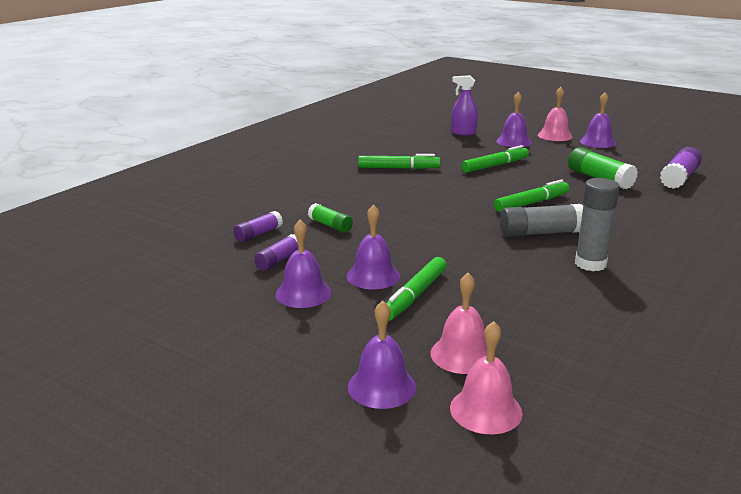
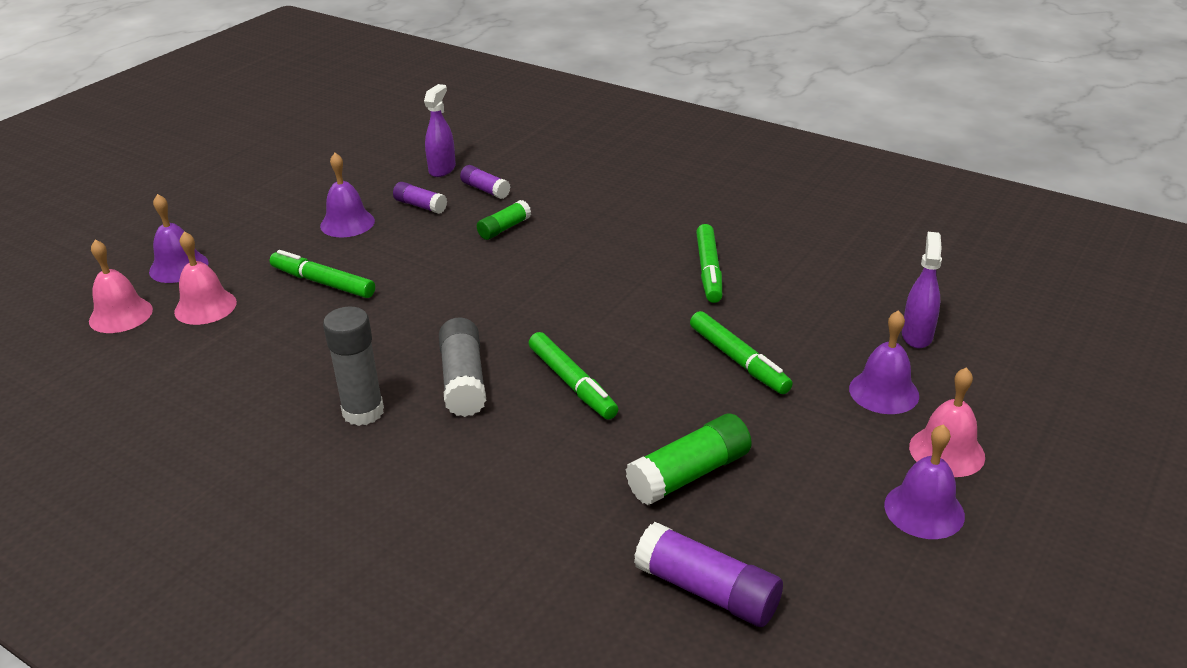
camera: 90 degrees right, 10 degrees up
(206, 254) = (442, 169): none -> purple spray bottle
(373, 276) = (372, 258): purple bell -> none

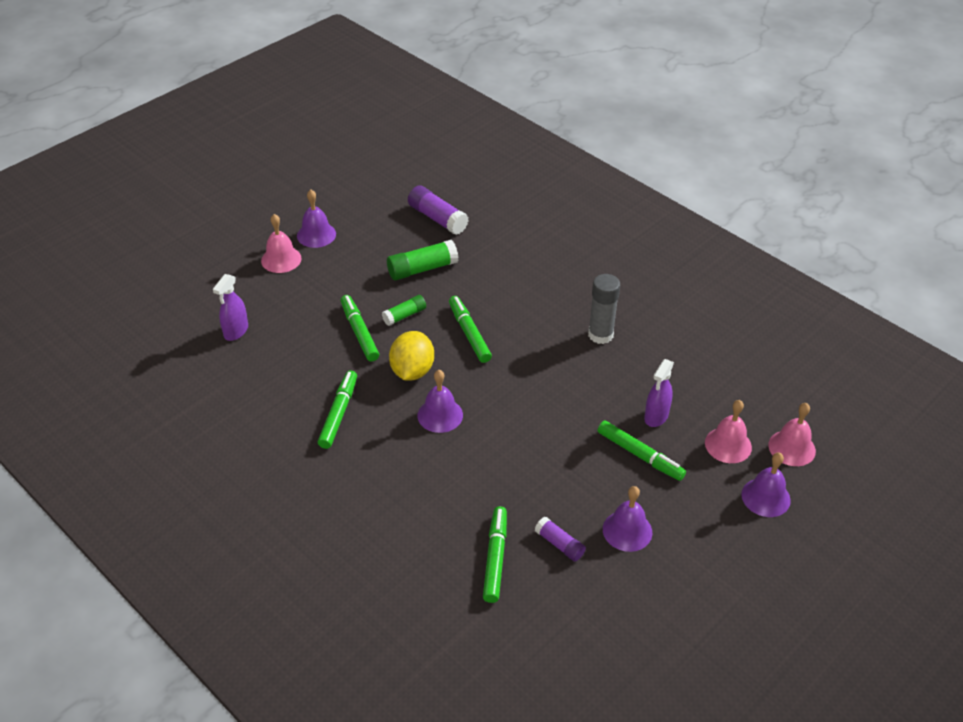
camera: 170 degrees left, 10 degrees up
(442, 169) = (535, 605): purple spray bottle -> purple spray bottle (656, 416)
(463, 381) = (537, 347): grey glue stick -> none
(485, 190) = (495, 558): purple glue stick -> green marker
(504, 228) = (486, 495): green glue stick -> green glue stick (404, 315)
(637, 325) = (412, 371): none -> yellow lemon
(884, 392) = (287, 297): purple bell -> purple bell (440, 415)

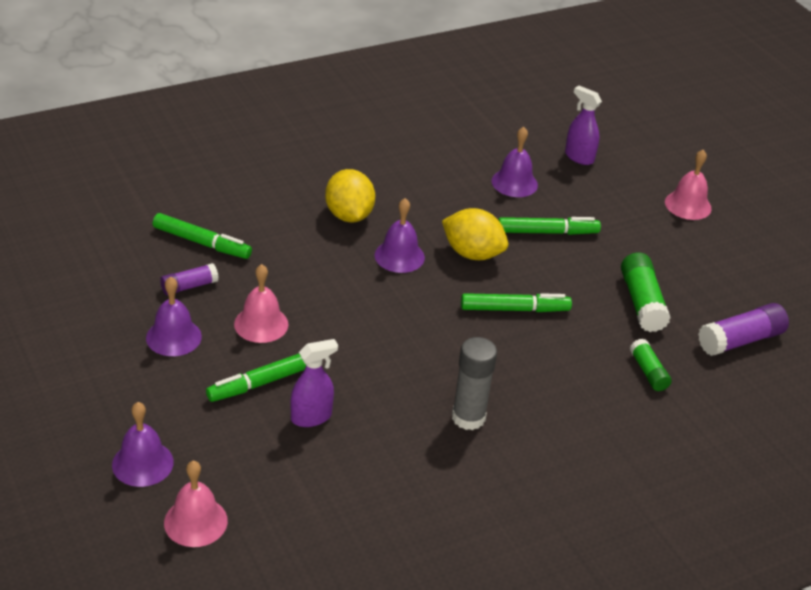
camera: 105 degrees right, 5 degrees down
(316, 234) = (727, 238): purple bell -> purple bell (514, 183)
(339, 413) = (434, 194): green marker -> none
(399, 464) = (349, 215): none -> yellow lemon
(404, 315) = (563, 269): green glue stick -> green glue stick (648, 372)
(656, 416) = (311, 417): purple spray bottle -> purple spray bottle turned 105 degrees clockwise
(728, 445) = (234, 463): pink bell -> pink bell (261, 324)

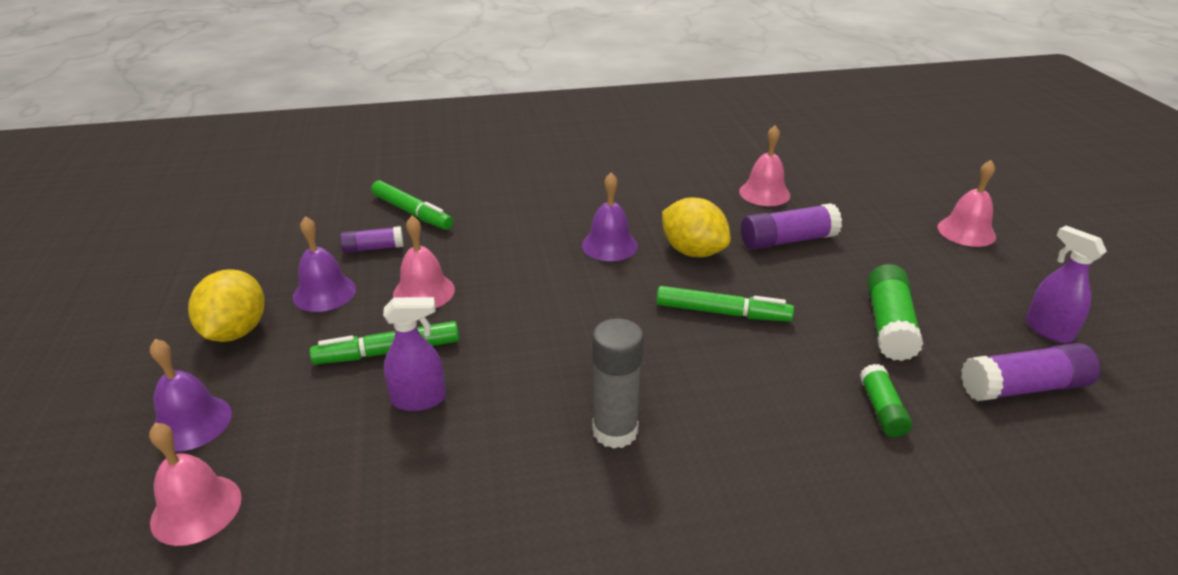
camera: 20 degrees right, 5 degrees down
(349, 215) = (573, 204): yellow lemon -> yellow lemon (236, 331)
(514, 183) = (764, 193): purple bell -> pink bell
(547, 232) = (787, 240): green marker -> purple glue stick
(579, 157) = (844, 178): purple spray bottle -> purple spray bottle (1048, 330)

